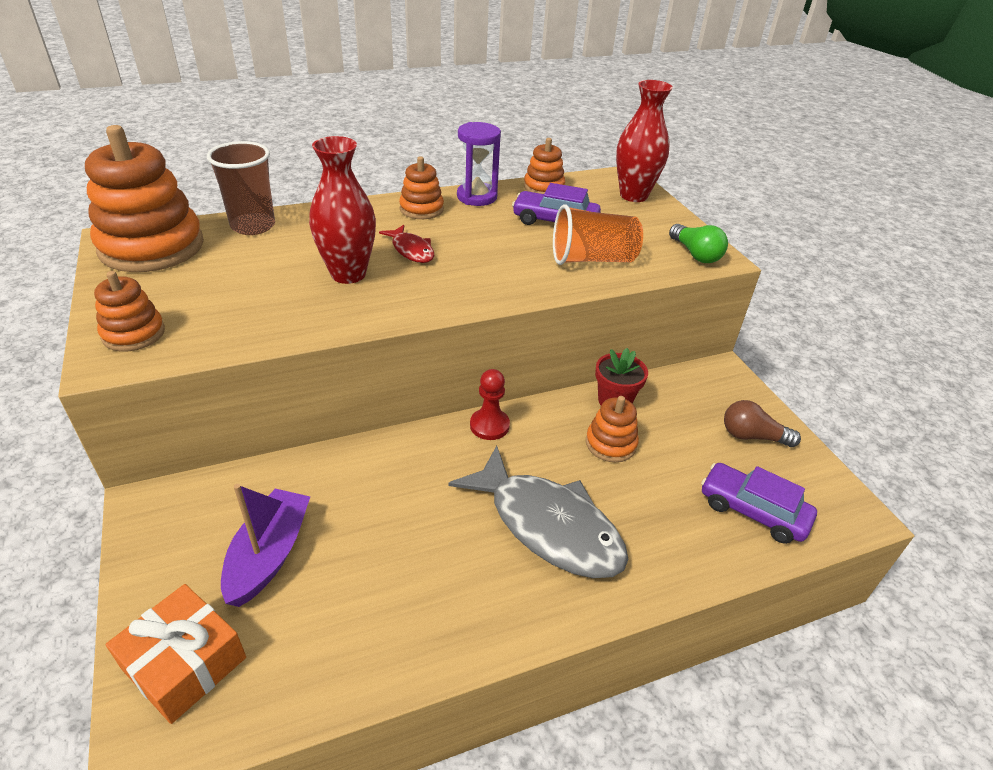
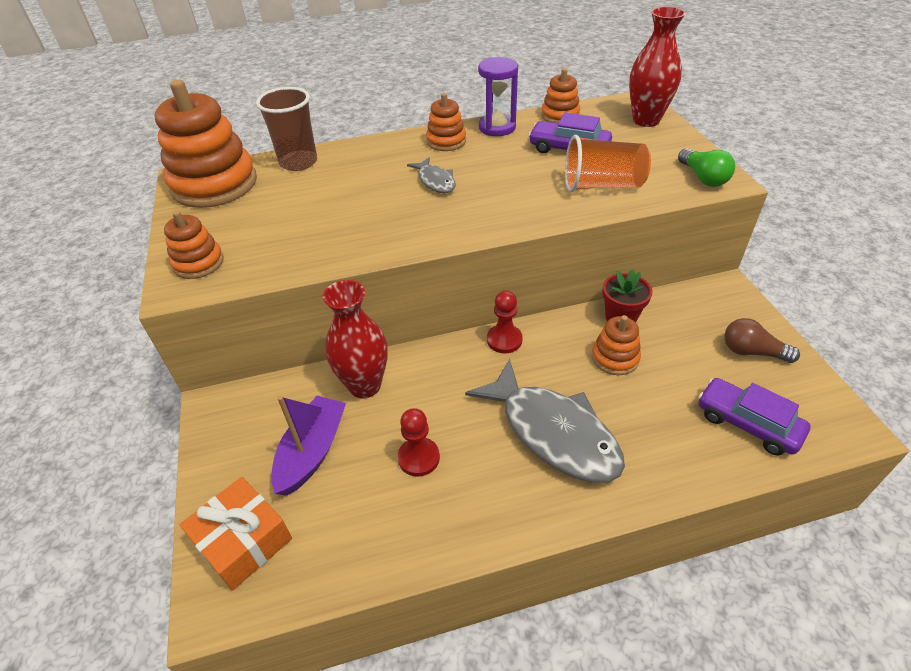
camera: 10 degrees right, 5 degrees up
(348, 274) = (379, 205): red vase -> red vase (365, 385)
(396, 558) = (419, 458): none -> red pawn
(411, 250) = (435, 181): red fish -> grey fish

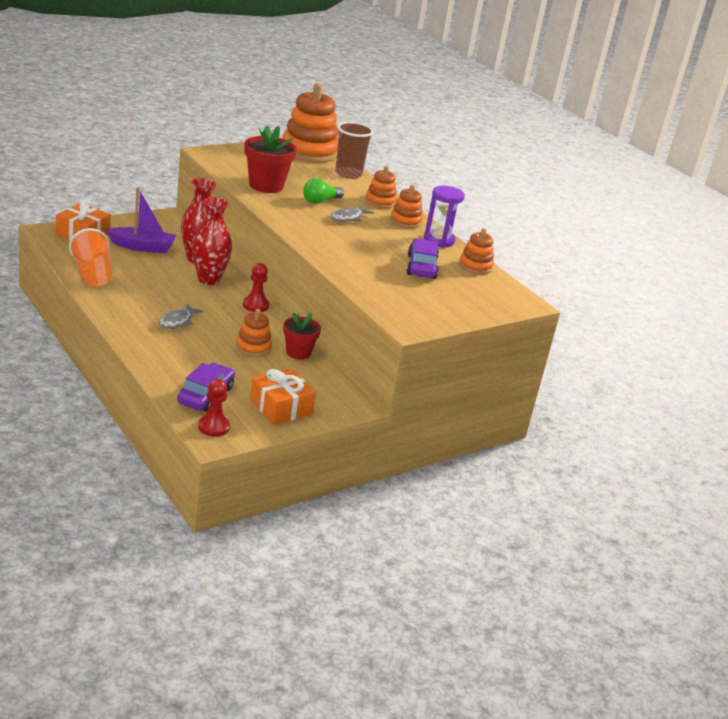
camera: 65 degrees right, 15 degrees down
(198, 263) = (229, 155): orange stacking toy -> orange stacking toy (380, 202)
(322, 238) = (266, 186): none -> red flower pot
(419, 458) = (146, 278): red pawn -> red pawn (213, 427)
(553, 432) = (177, 321): grey fish -> grey fish, size x0.48
(602, 185) = (373, 276): orange cup -> orange cup (92, 274)
(646, 120) = (491, 303): red vase -> red vase (209, 279)
(703, 178) = (407, 318): green light bulb -> green light bulb (320, 201)
(752, 352) = (281, 407): brown light bulb -> orange gift

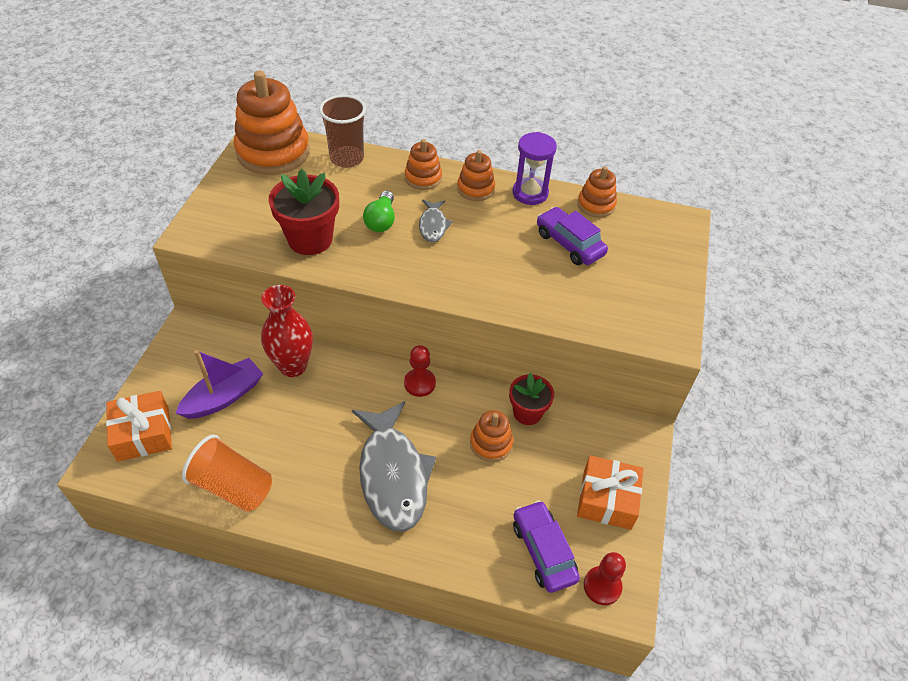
camera: 40 degrees left, 20 degrees up
(177, 321) = (393, 474): grey fish -> grey fish, size x2.10
(209, 279) = (340, 386): red vase -> none

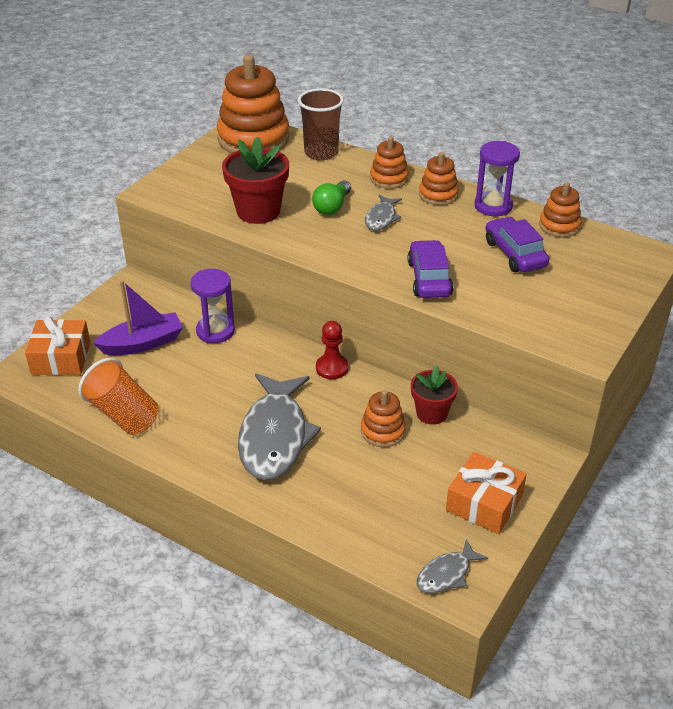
camera: 20 degrees right, 10 degrees down
(293, 366) = (215, 331): red vase -> purple hourglass
(543, 551) = (398, 531): purple car -> purple car (429, 278)
(602, 586) = (446, 574): red pawn -> grey fish

